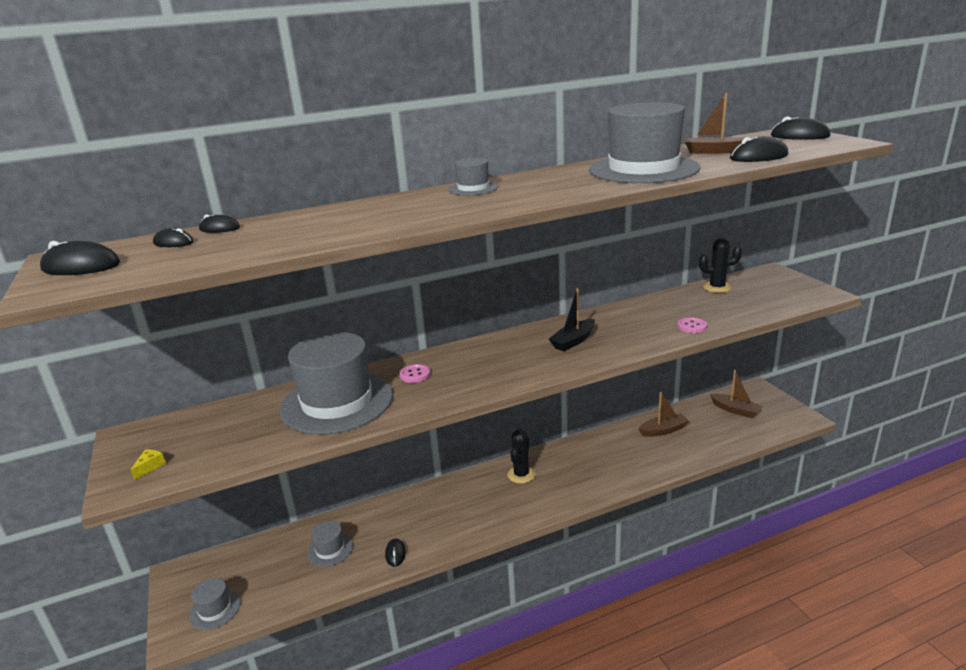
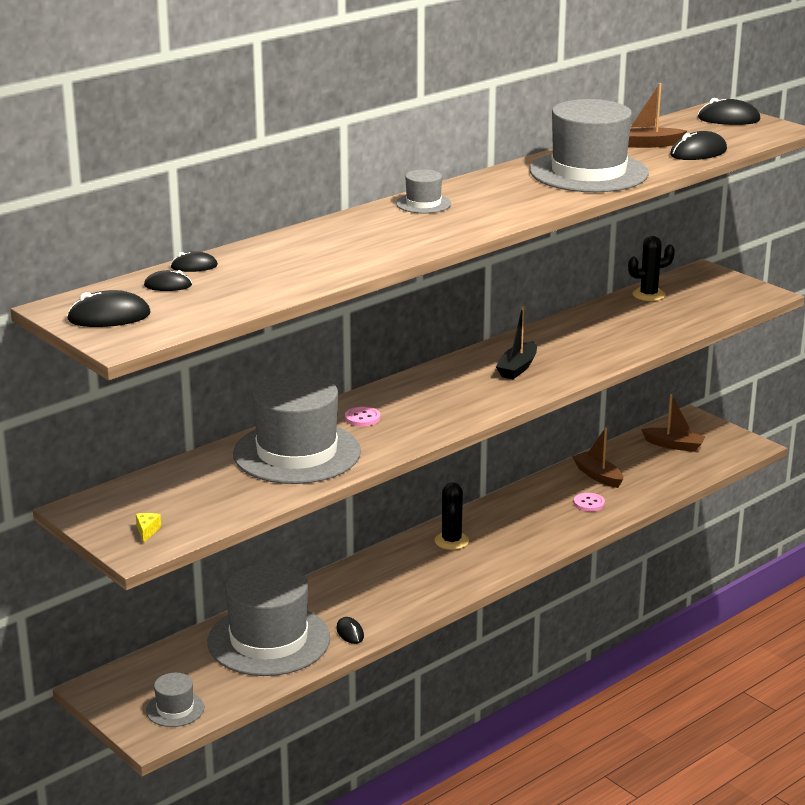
camera: 20 degrees left, 0 degrees up
(330, 549) = (269, 640): grey hat -> grey hat, size x2.24
(663, 430) = (598, 476): brown boat -> brown boat turned 90 degrees counterclockwise
(692, 326) = (638, 341): pink button -> pink button (589, 503)

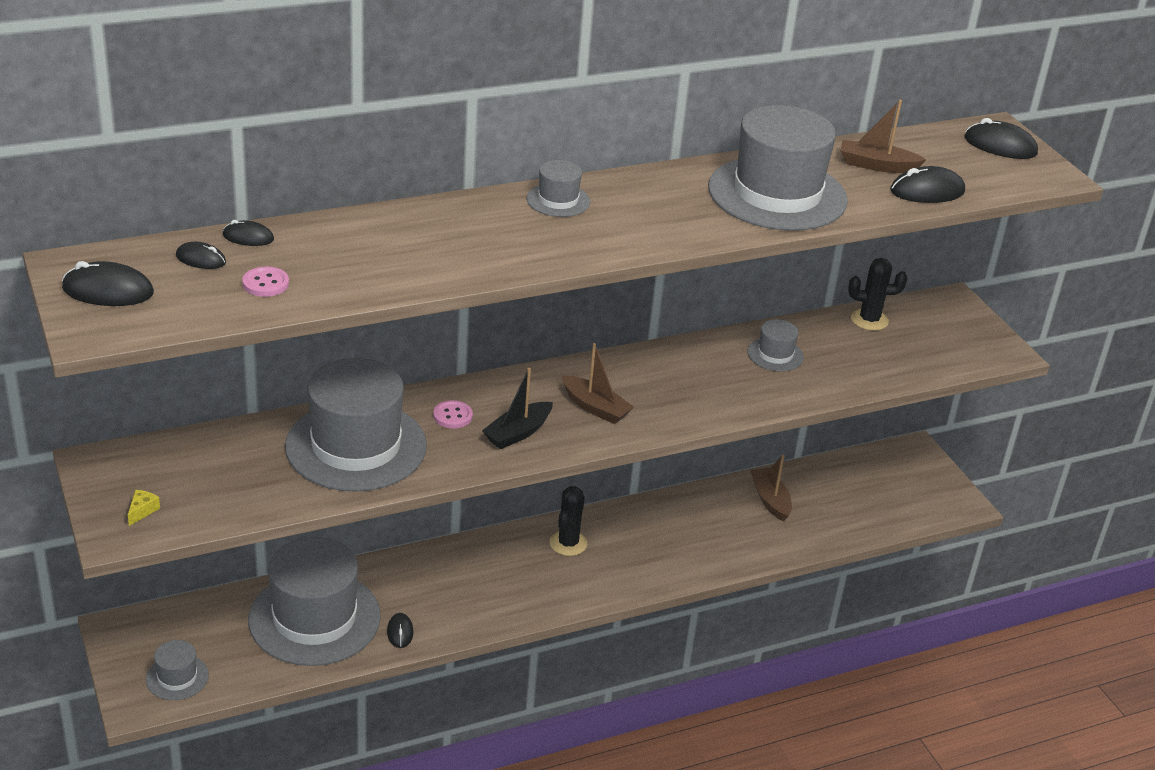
camera: 15 degrees right, 10 degrees up
(517, 368) = (660, 388): black boat -> black boat (518, 433)
(589, 503) = (740, 534): pink button -> pink button (265, 283)
(592, 330) = (775, 354): none -> grey hat
(674, 445) = (876, 481): brown boat -> brown boat (595, 408)

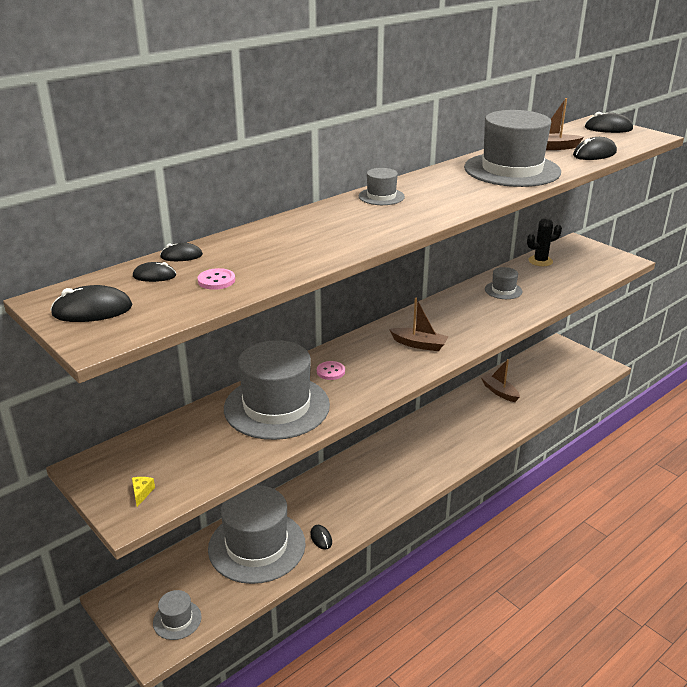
camera: 15 degrees left, 5 degrees down
(518, 433) = (381, 371): black boat -> none
(568, 543) = (396, 449): black cactus -> none

